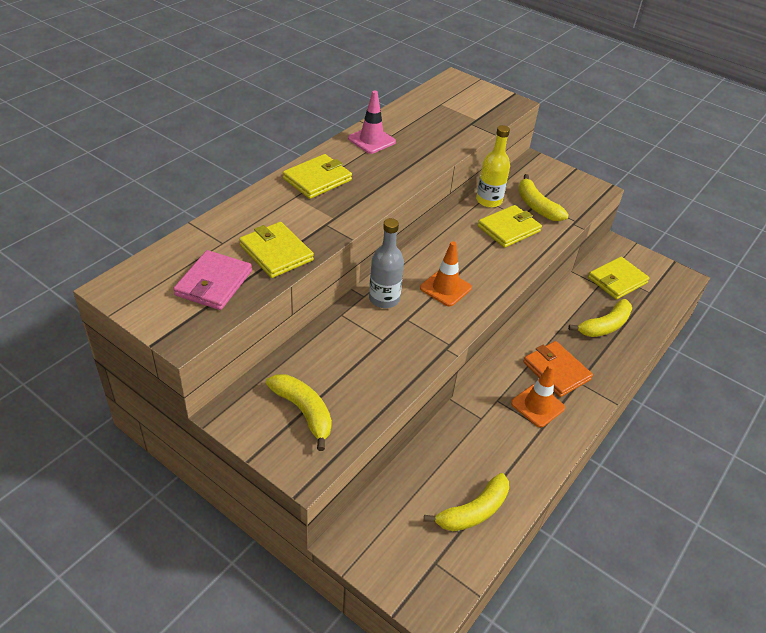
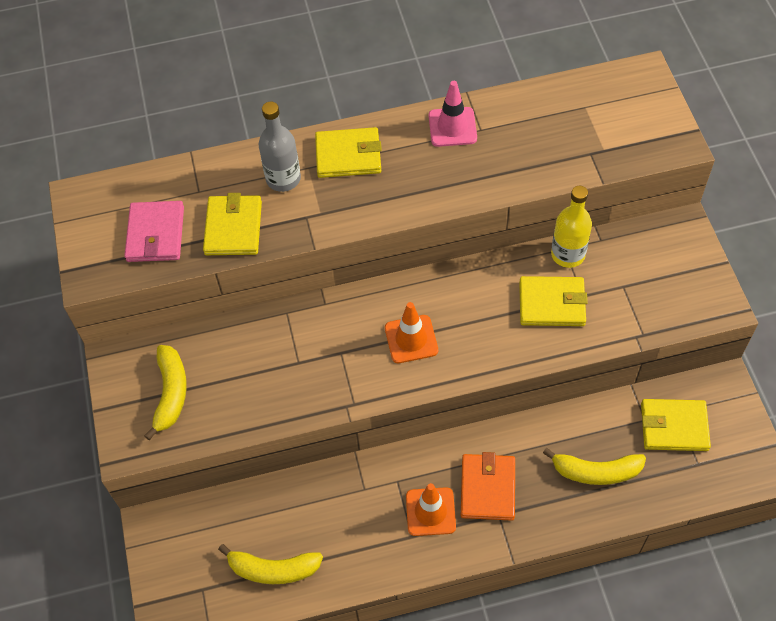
camera: 45 degrees right, 15 degrees up
(214, 283) = (155, 234): pink wallet -> pink wallet turned 60 degrees counterclockwise
(384, 299) = (340, 318): grey bottle -> grey bottle (283, 179)
(537, 206) = (617, 290): yellow banana -> none

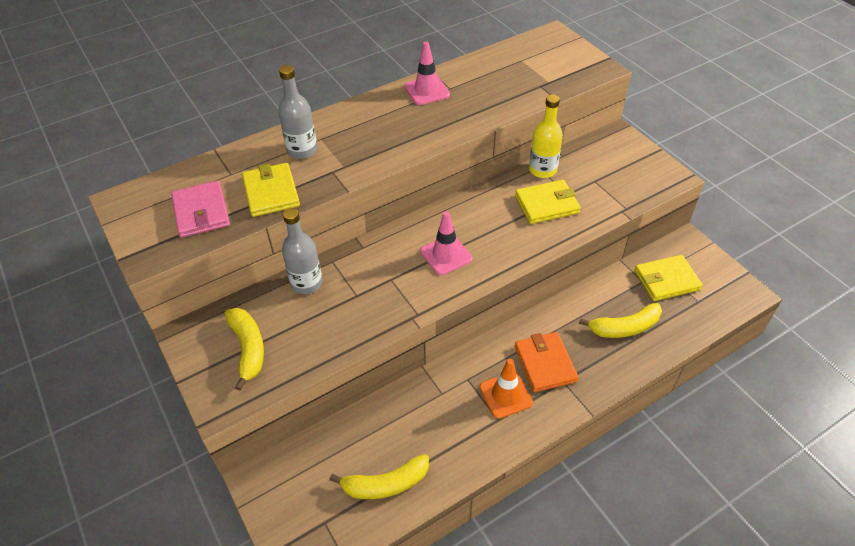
camera: 20 degrees left, 10 degrees down
(252, 332) = (306, 283): none -> grey bottle
(348, 155) = (351, 124): yellow wallet -> none
(411, 339) = (446, 255): orange traffic cone -> pink traffic cone

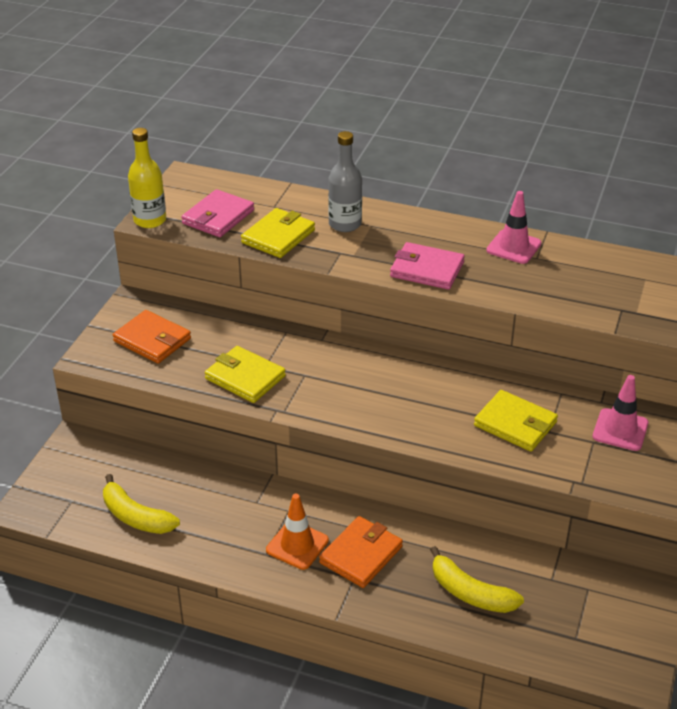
camera: 50 degrees right, 10 degrees down
(248, 348) = (152, 340): yellow banana -> orange wallet
(306, 283) = (247, 331): grey bottle -> none
(403, 141) = (427, 269): none -> pink wallet
(446, 255) = (370, 392): pink traffic cone -> pink traffic cone (620, 430)
(542, 170) = (561, 398): yellow bottle -> yellow bottle (150, 220)
(666, 280) = (575, 598): yellow wallet -> yellow wallet (245, 377)

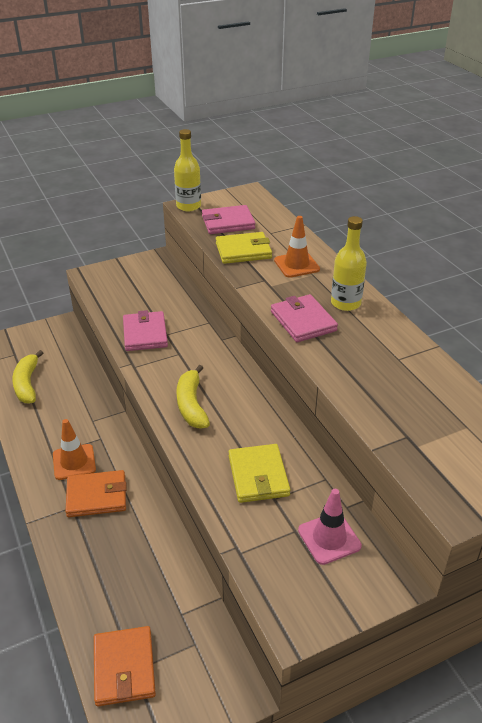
camera: 45 degrees right, 0 degrees up
(152, 340) = (132, 284): orange wallet -> orange wallet (124, 668)
(245, 377) = (145, 334): yellow wallet -> pink wallet
(345, 224) = (296, 265): grey bottle -> orange traffic cone
(435, 235) = (345, 303): none -> yellow bottle
(470, 593) = (119, 576): yellow banana -> yellow banana (191, 405)
(513, 247) = (392, 342): pink traffic cone -> none

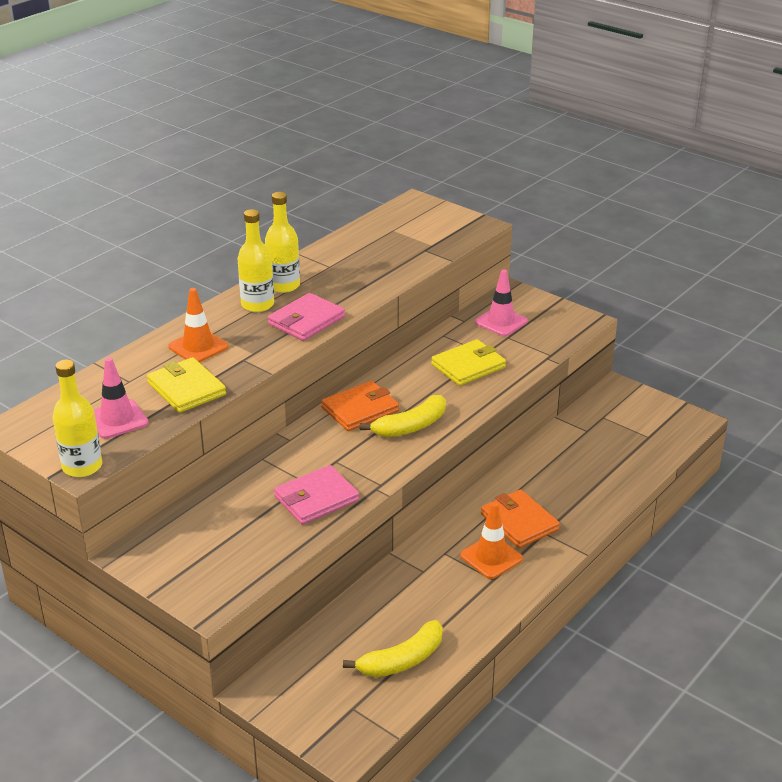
camera: 115 degrees left, 5 degrees down
(124, 668) = (652, 442): orange wallet -> orange wallet (360, 409)
(228, 222) = (117, 419): pink wallet -> pink traffic cone
(372, 324) = (284, 285): none -> yellow bottle

